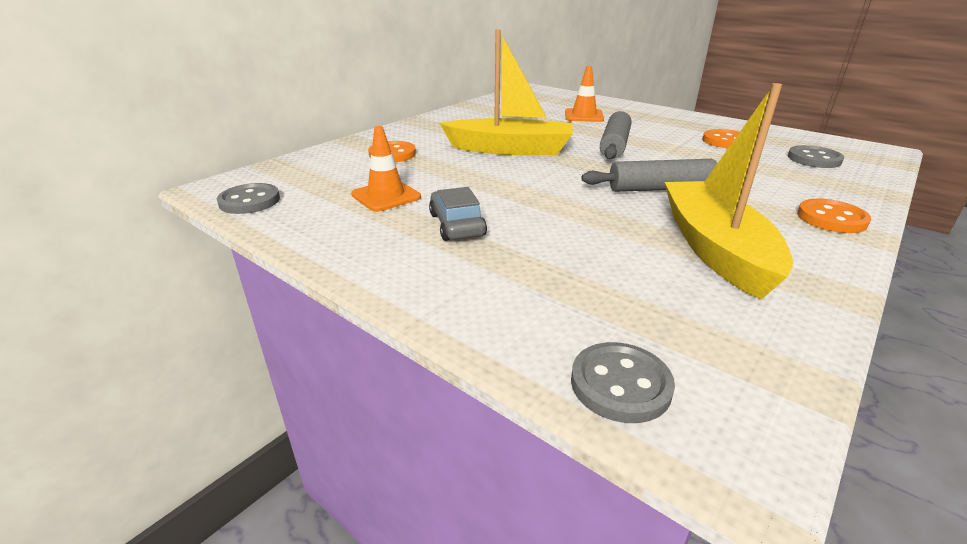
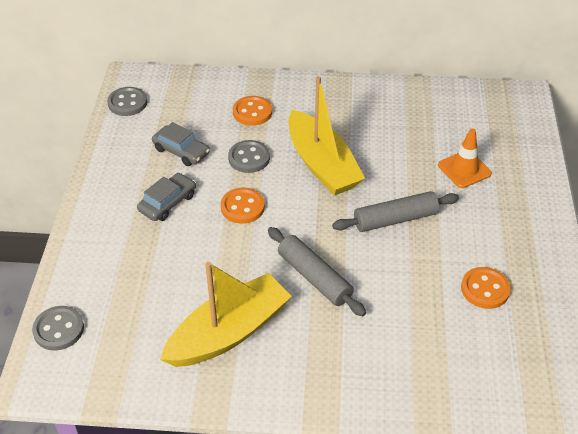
camera: 55 degrees right, 15 degrees up
(386, 196) = (181, 151): orange traffic cone -> grey car
(814, 159) = (490, 363): grey button -> grey button (249, 158)
(831, 218) = (337, 389): orange button -> orange button (242, 207)

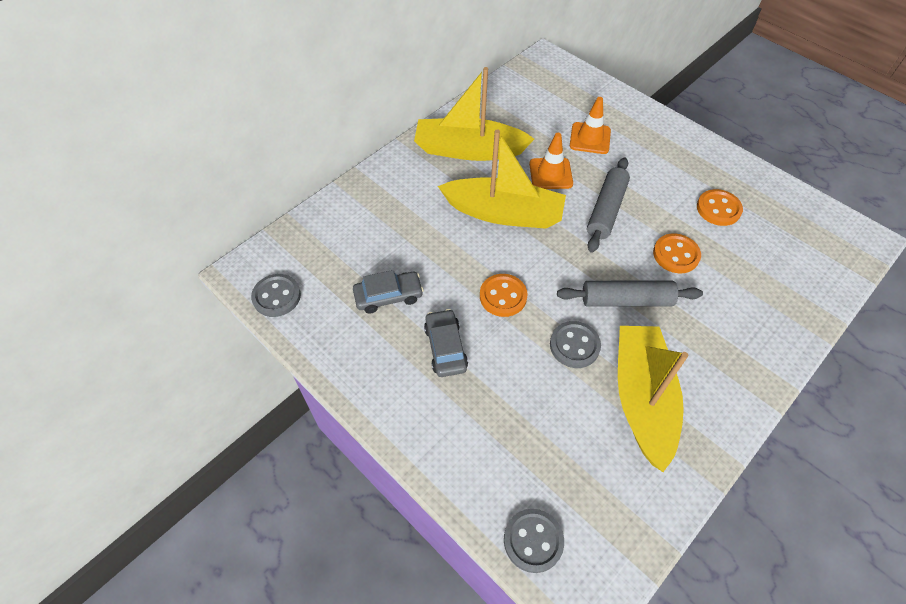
camera: 50 degrees left, 10 degrees up
(249, 158) = (447, 254): grey button -> grey button (574, 345)
(252, 112) = (393, 216): orange button -> orange button (676, 255)
(362, 112) = (468, 150): none -> yellow boat
(394, 168) = (550, 174): none -> orange traffic cone

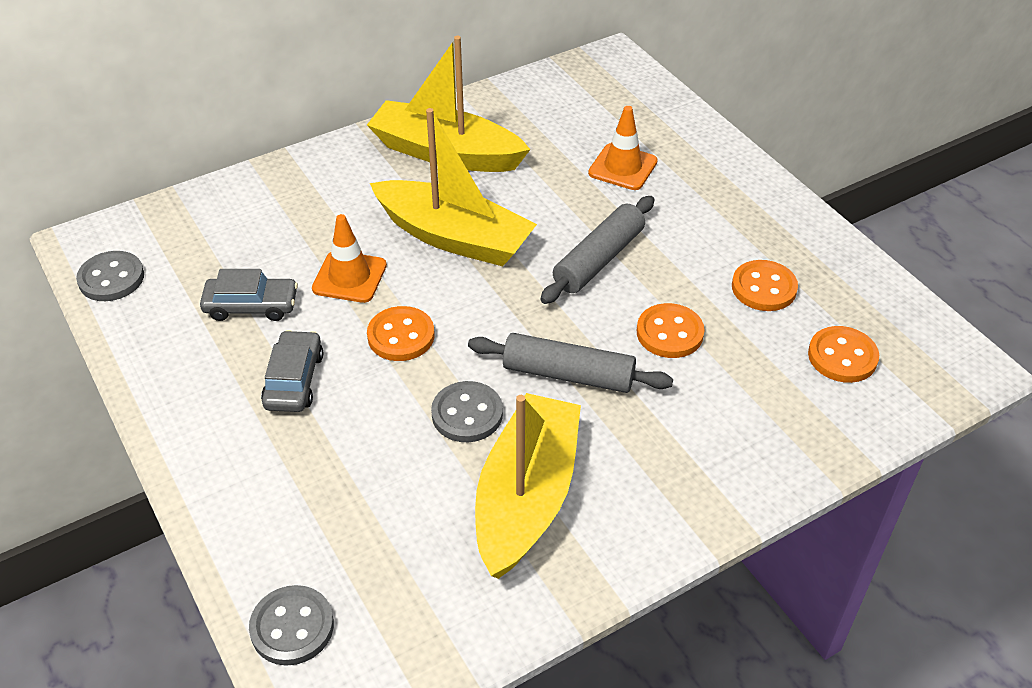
camera: 15 degrees right, 10 degrees down
(550, 174) = (544, 201): orange traffic cone -> orange traffic cone (349, 277)
(788, 248) = (842, 356): none -> orange button

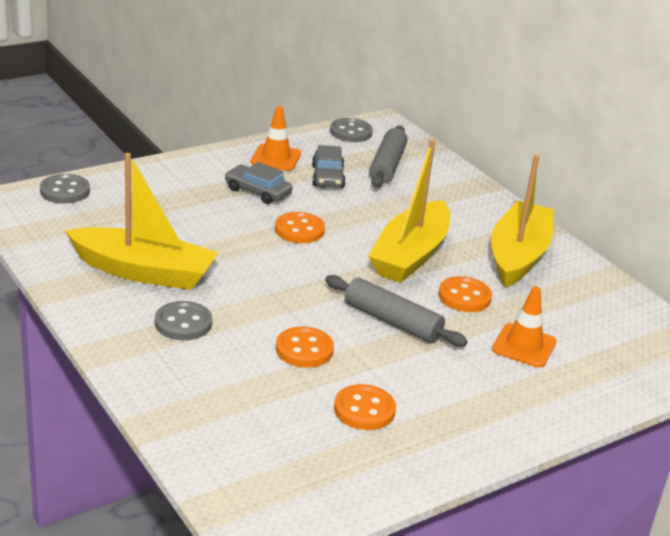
camera: 85 degrees right, 15 degrees down
(294, 380) = (258, 191): grey car -> grey car turned 150 degrees counterclockwise
(349, 277) = (359, 211): orange traffic cone -> orange traffic cone (276, 158)
(467, 414) = (222, 253): grey button -> grey button (183, 323)
(568, 374) = (258, 297): grey rolling pin -> grey rolling pin (387, 165)
(842, 356) = (275, 444): orange button -> orange button (464, 297)

